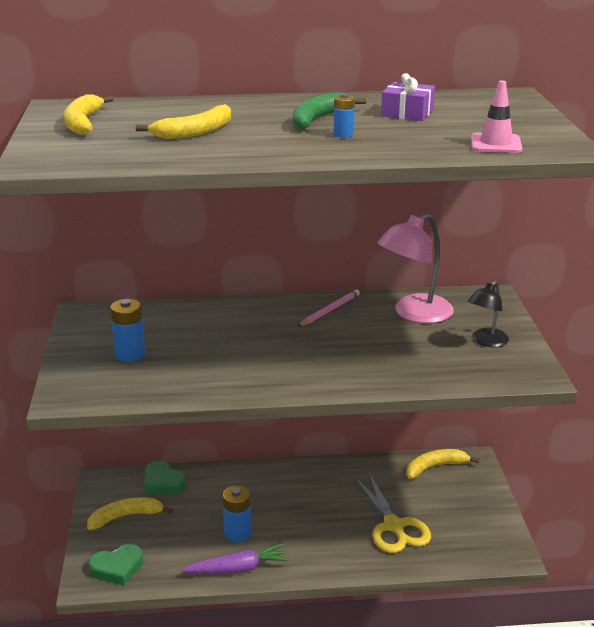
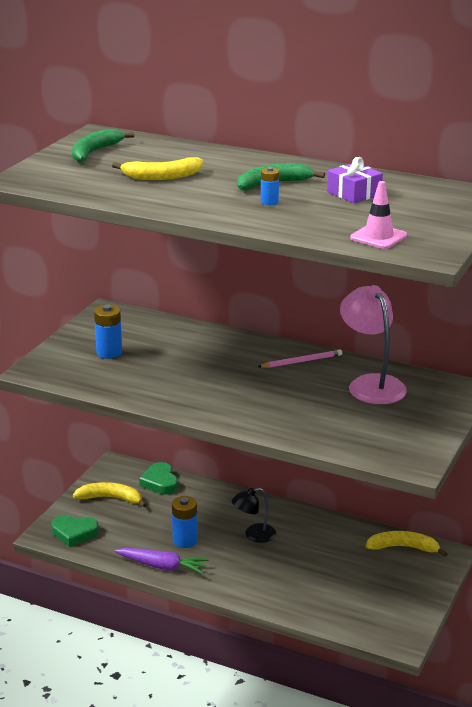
camera: 30 degrees right, 0 degrees up
(83, 123) = (94, 152): yellow banana -> green banana
(394, 526) = (318, 581): yellow scissors -> none
(414, 313) = (371, 384): pink lamp -> pink lamp turned 75 degrees clockwise
(486, 341) = (406, 424): black lamp -> black lamp (254, 535)

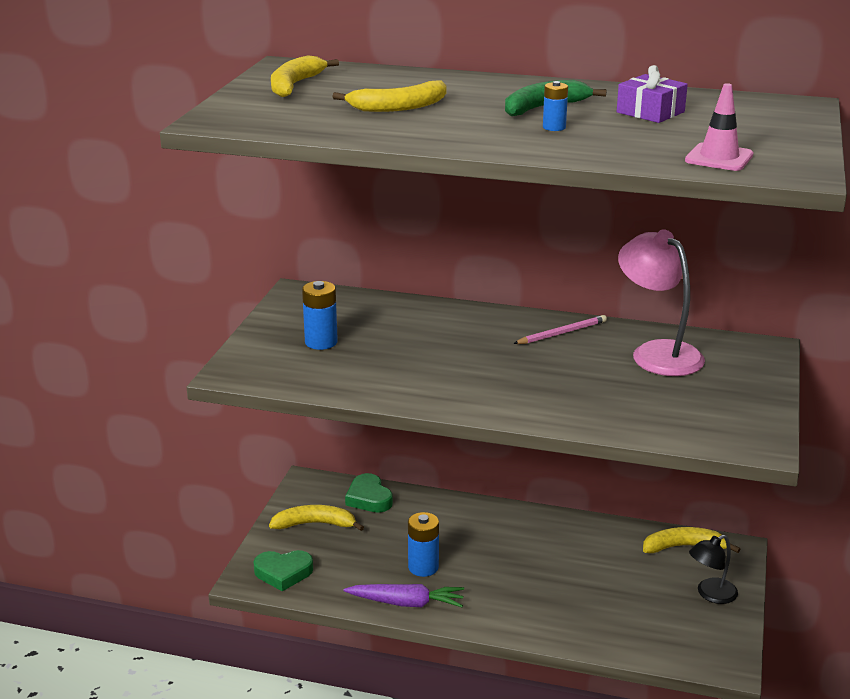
camera: 10 degrees left, 0 degrees up
(94, 152) = (295, 85): green banana -> yellow banana
(254, 535) = (504, 551): black lamp -> black lamp (710, 594)

